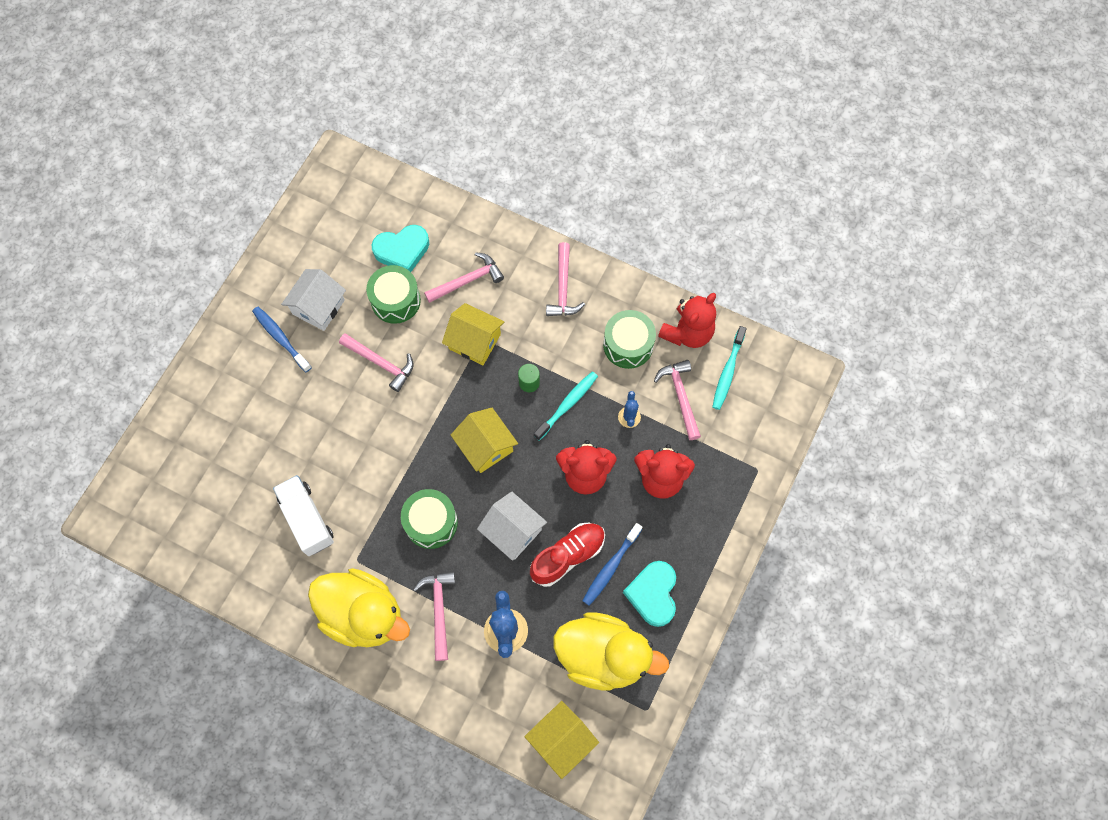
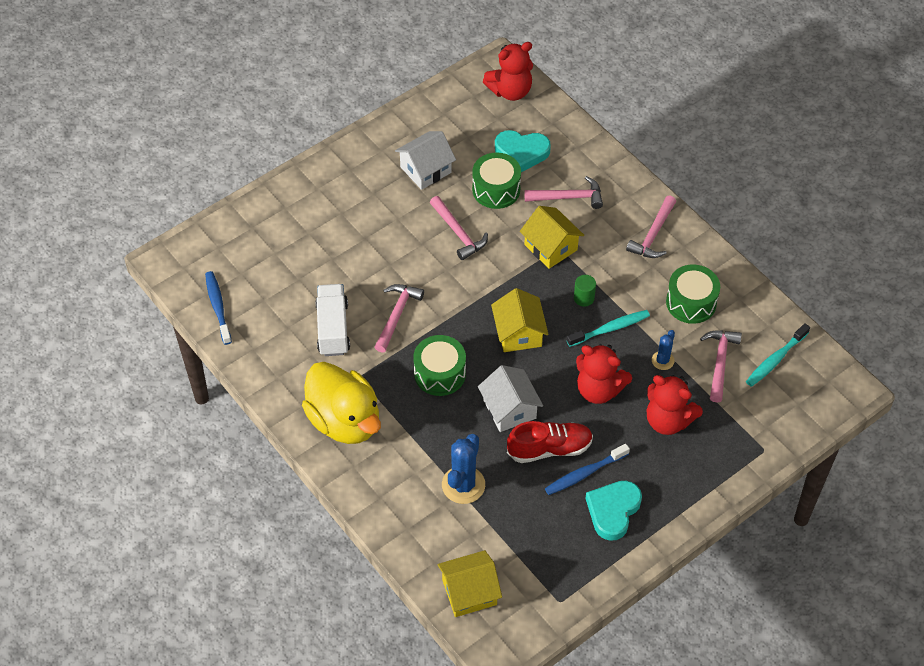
camera: 25 degrees right, 15 degrees down
(281, 338) = (381, 181): blue toothbrush -> blue toothbrush (218, 307)
(439, 610) = (412, 444): pink hammer -> pink hammer (396, 315)
(603, 655) = (541, 541): yellow duck -> none
(687, 332) = (752, 313): red teddy bear -> red teddy bear (510, 91)

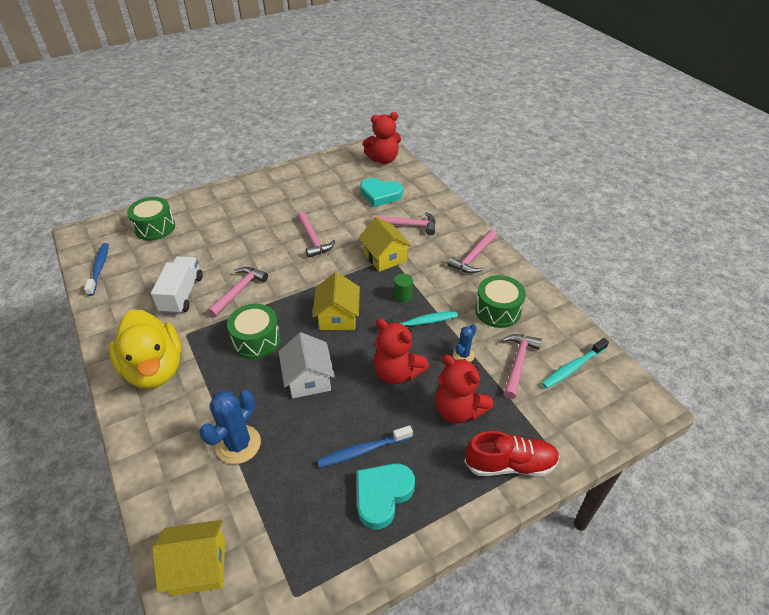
camera: 10 degrees right, 10 degrees down
(425, 170) = (303, 198): white house -> none
(496, 189) = (353, 215): green drum -> green drum (155, 227)
(549, 449) = (335, 421): red shoe -> red shoe (510, 464)

